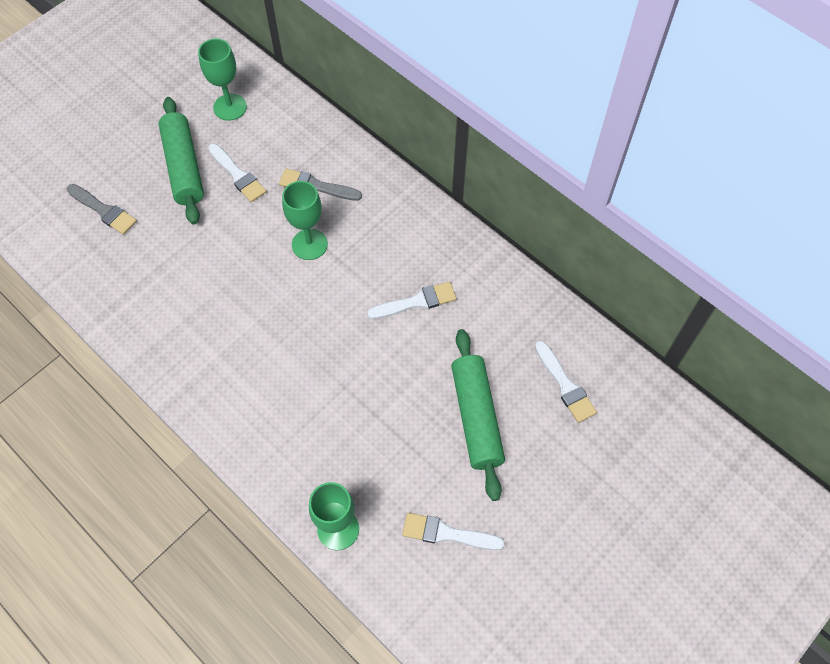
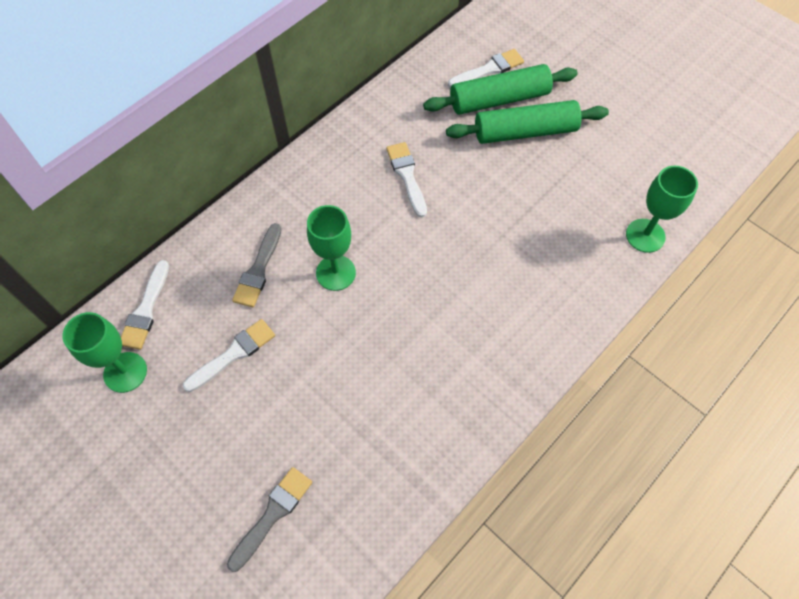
camera: 90 degrees left, 0 degrees up
(184, 167) = (214, 419): green rolling pin -> green rolling pin (499, 99)
(447, 533) = (634, 154): white brush -> white brush (146, 310)

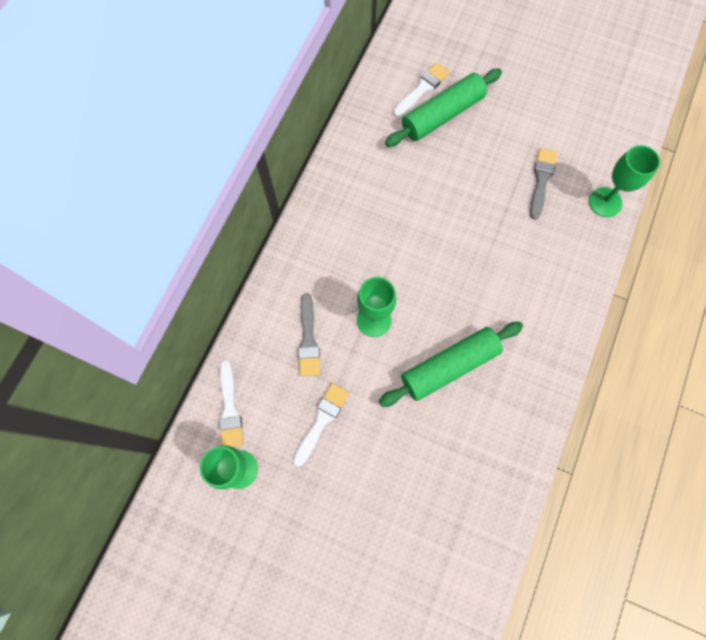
camera: 20 degrees left, 10 degrees up
(272, 514) = (413, 540): grey brush -> grey brush (541, 180)
(407, 176) = (395, 212): white brush -> none
(525, 132) = (475, 139): green rolling pin -> green rolling pin (449, 366)

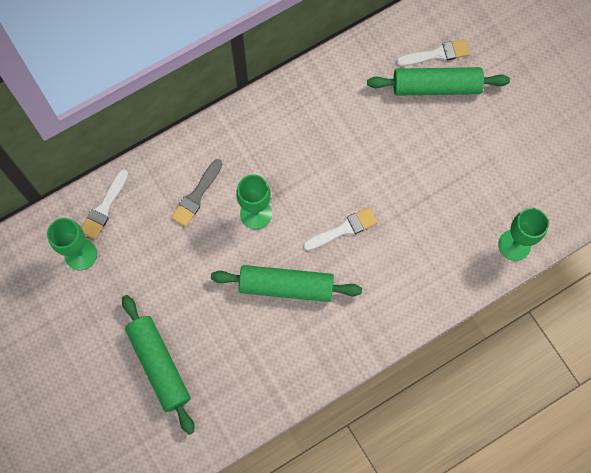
camera: 35 degrees right, 0 degrees up
(321, 420) = (163, 261): white brush -> white brush (343, 229)
(391, 522) = (159, 365): none -> green rolling pin
(541, 180) = (475, 192): grey brush -> none

